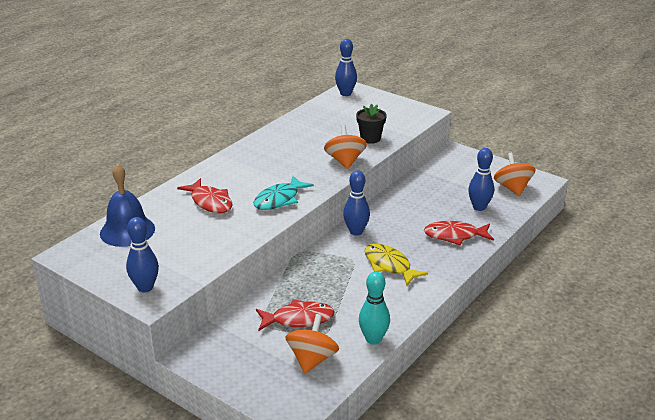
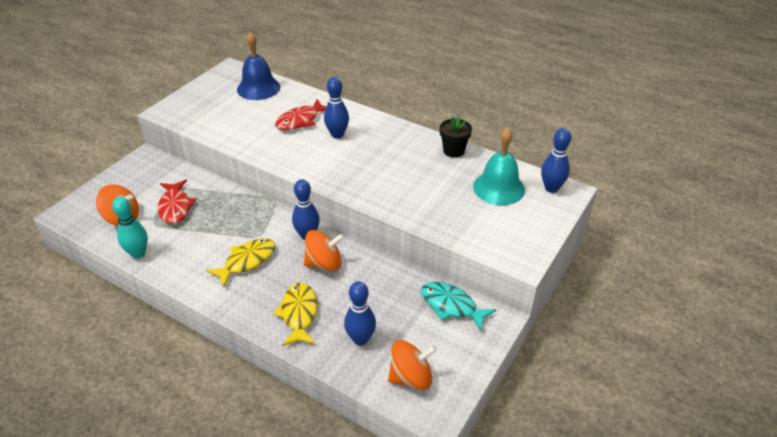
camera: 85 degrees right, 10 degrees up
(145, 287) = (181, 106): blue bowling pin -> blue bowling pin (337, 135)
(279, 199) = (304, 158): turquoise fish -> turquoise fish (451, 306)
(342, 112) = (499, 188): none -> turquoise bell
(345, 161) = (383, 195): orange spinning top -> orange spinning top (324, 263)
(370, 138) = (439, 212): black flower pot -> black flower pot (453, 151)
(455, 236) = (299, 314): red fish -> yellow fish

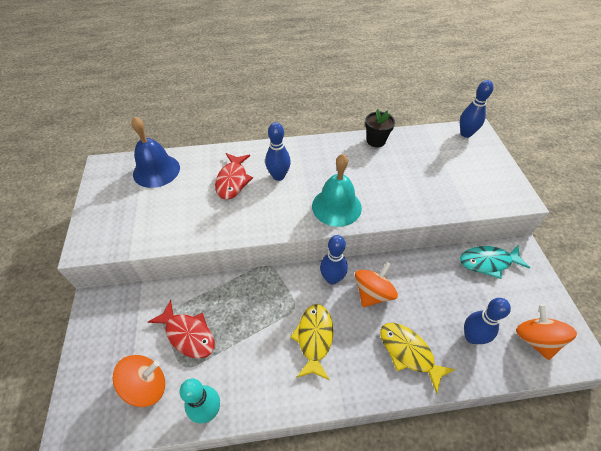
camera: 40 degrees left, 10 degrees up
(411, 377) = (535, 339): orange spinning top -> orange spinning top turned 45 degrees counterclockwise
(499, 188) = (438, 152): turquoise bell -> turquoise bell (336, 206)

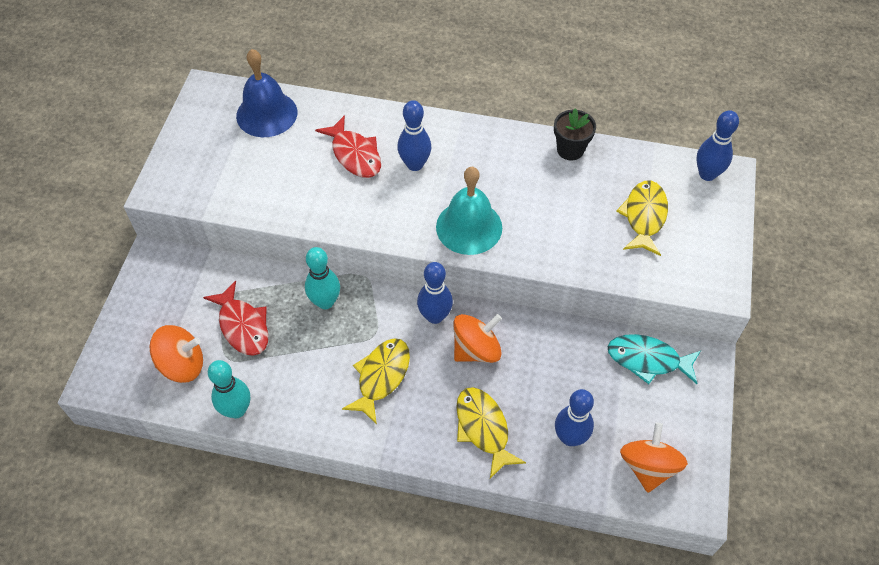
camera: 20 degrees right, 5 degrees up
(233, 181) = (354, 154): red fish -> red fish turned 60 degrees counterclockwise
(247, 294) = (325, 302): none -> turquoise bowling pin
(445, 168) = (644, 217): none -> yellow fish

